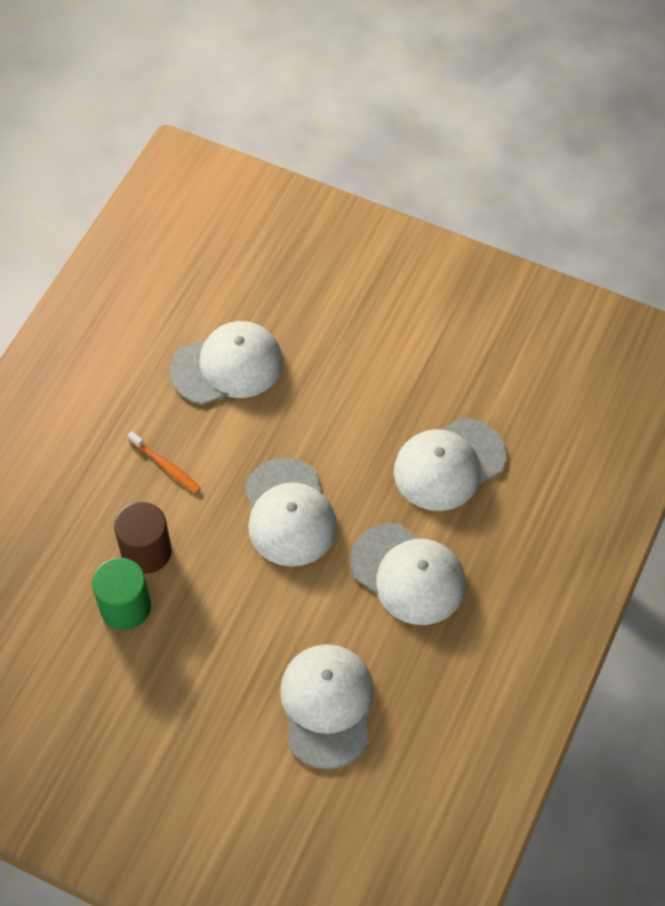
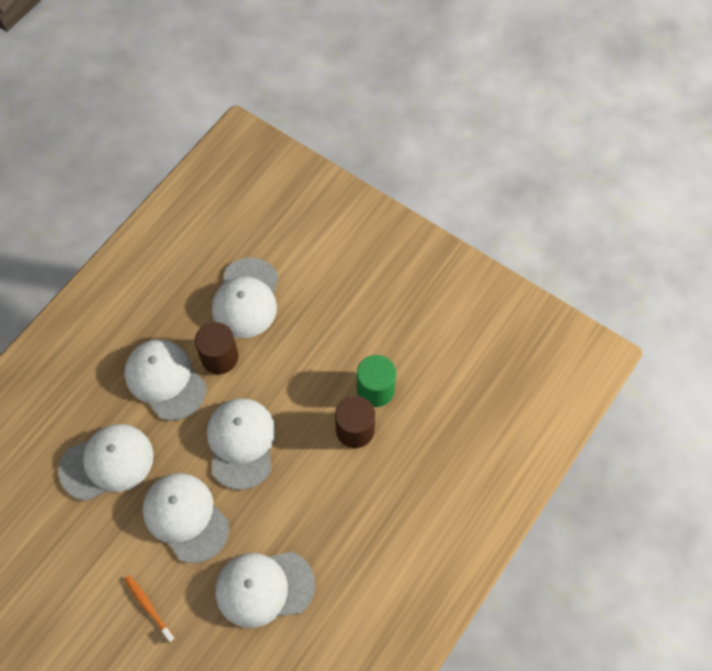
camera: 170 degrees left, 5 degrees up
(166, 466) = (330, 500): orange toothbrush -> orange toothbrush (148, 607)
(335, 421) = (185, 517): none -> white cap
(344, 616) = (219, 357): none -> brown cylinder

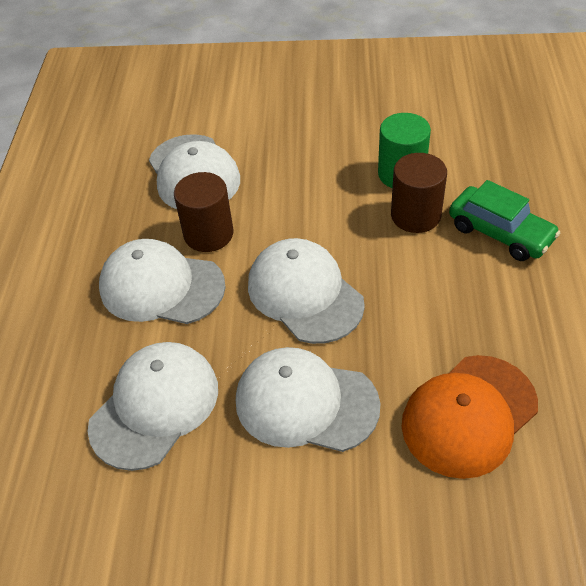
camera: 30 degrees left, 15 degrees down
(148, 607) = (347, 532): orange toothbrush -> none
(264, 588) = (469, 415): white cap -> orange cap
(394, 480) = (500, 233): none -> green car

